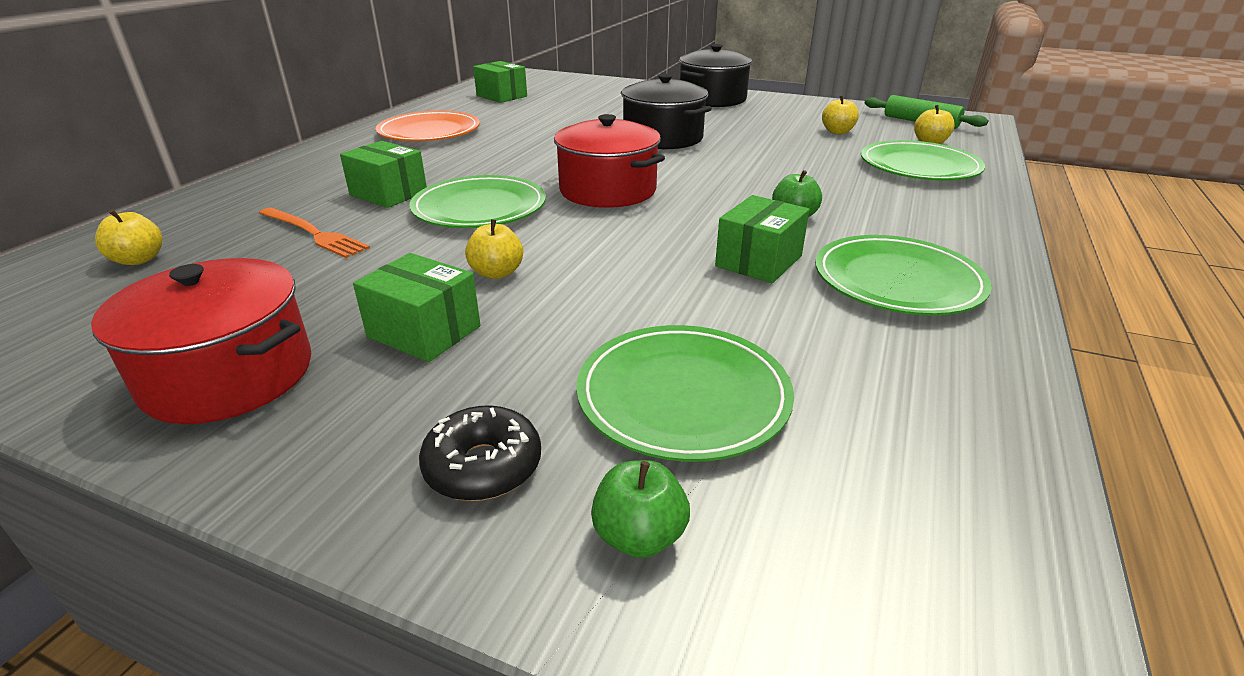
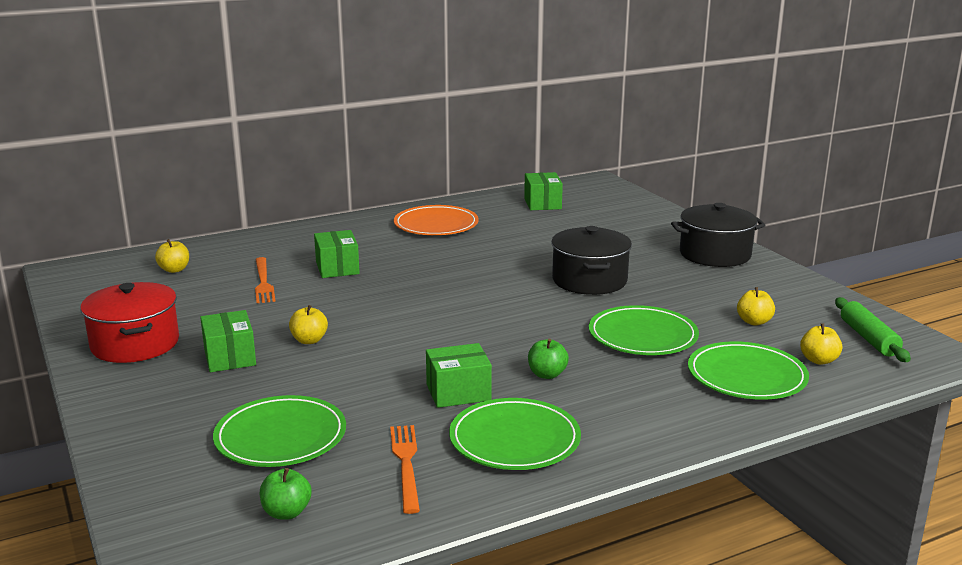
camera: 40 degrees right, 10 degrees down
(479, 208) = (368, 296): green plate -> green plate (642, 336)
(483, 466) = (163, 423): black donut -> none
(608, 190) = (465, 310): red pot -> none
(639, 536) = (172, 473): green apple -> green apple (286, 512)
(870, 353) = (406, 464): none -> orange fork

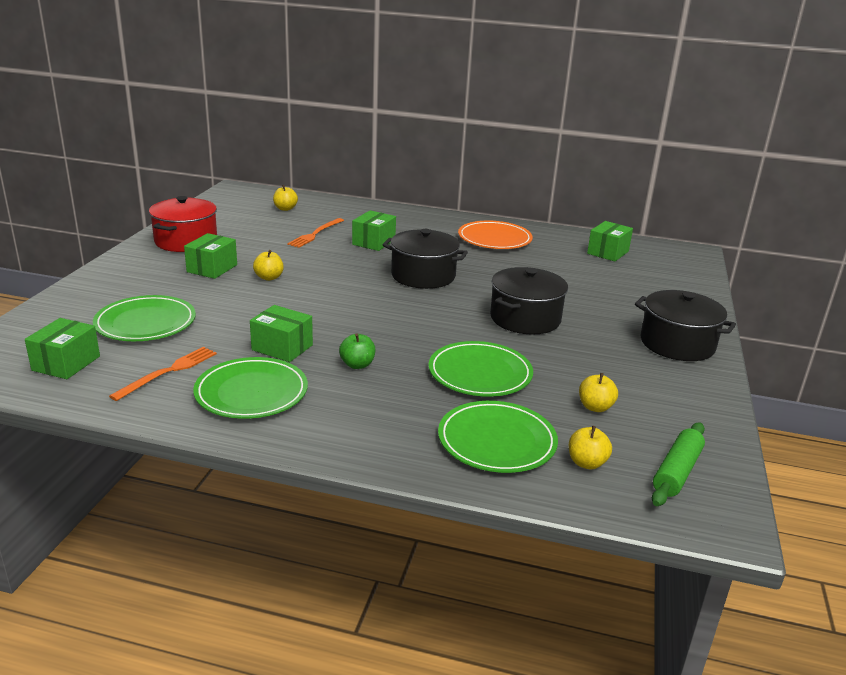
camera: 40 degrees right, 5 degrees up
(286, 512) = (66, 363): green apple -> green box
(444, 280) = (423, 276): none -> black pot

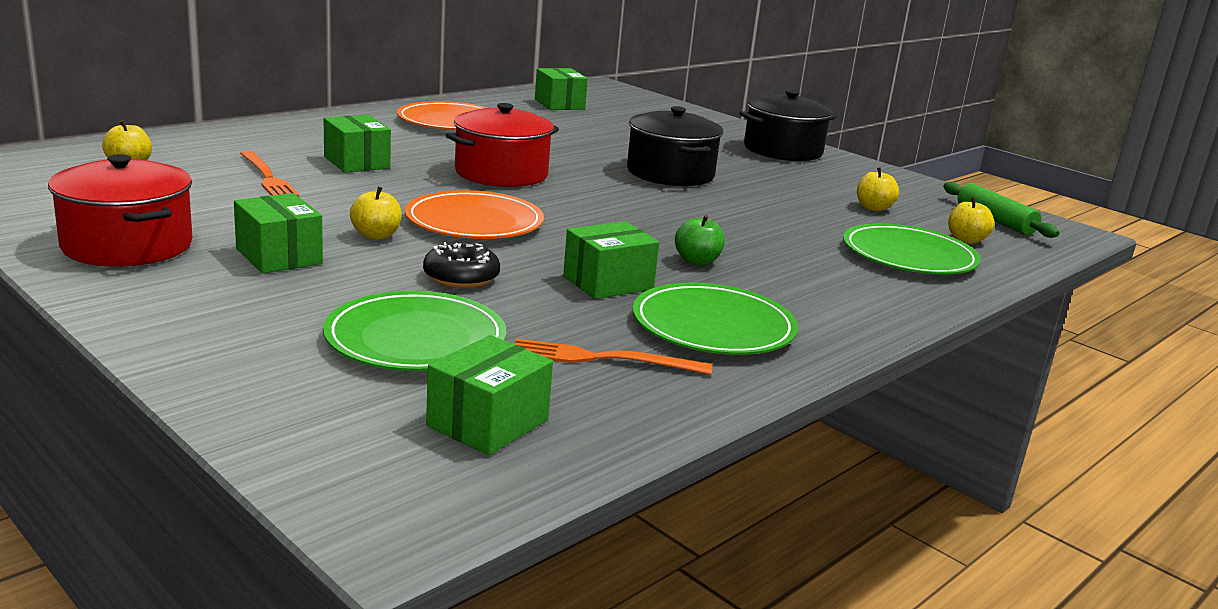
camera: 60 degrees left, 5 degrees down
(66, 363) = (488, 423): green box -> green box turned 75 degrees clockwise
(168, 372) = (603, 359): orange fork -> orange fork turned 60 degrees counterclockwise
(238, 311) = (461, 277): none -> black donut
(326, 292) = (474, 222): none -> orange plate
(423, 276) = (501, 173): black pot -> red pot
(480, 373) = (771, 223): green plate -> none

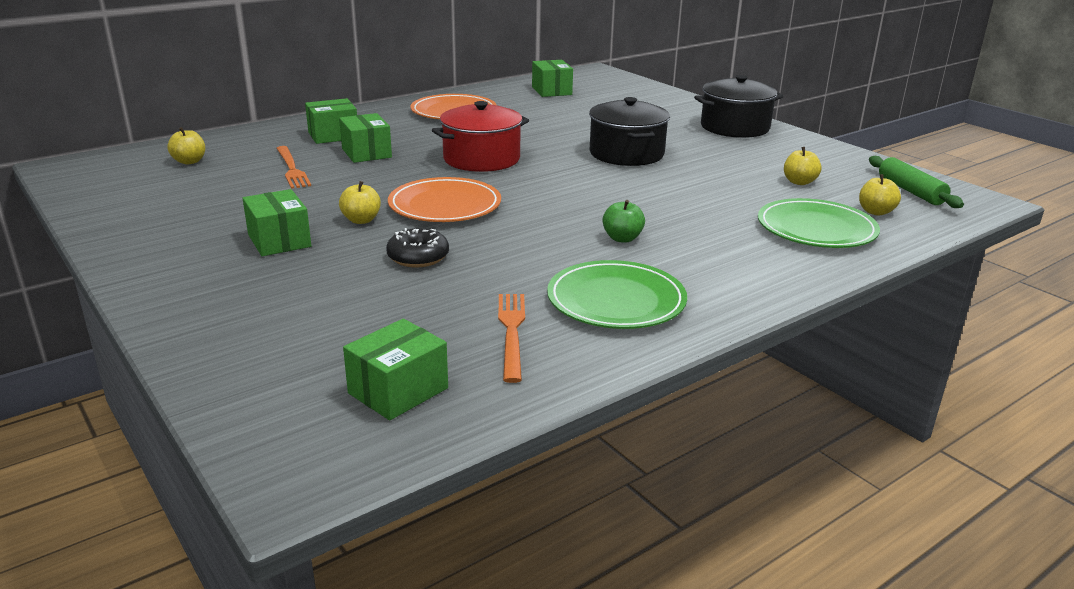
camera: 10 degrees right, 5 degrees up
(127, 245) = (167, 233): red pot -> none
(415, 339) = (364, 314): green plate -> none
(603, 359) = (511, 332): orange fork -> orange fork turned 75 degrees clockwise
(608, 283) = (539, 260): green box -> green box (333, 135)

